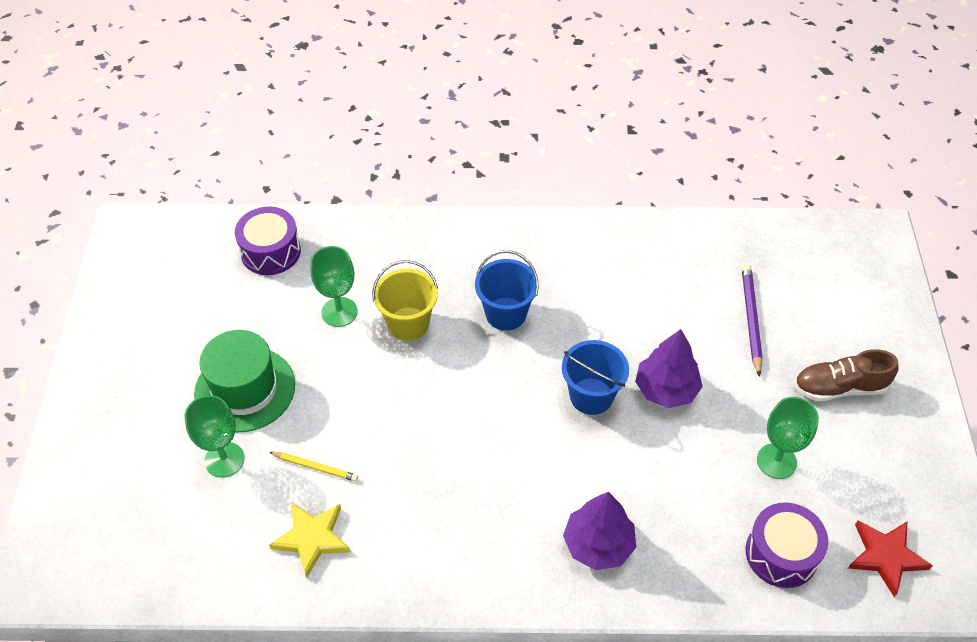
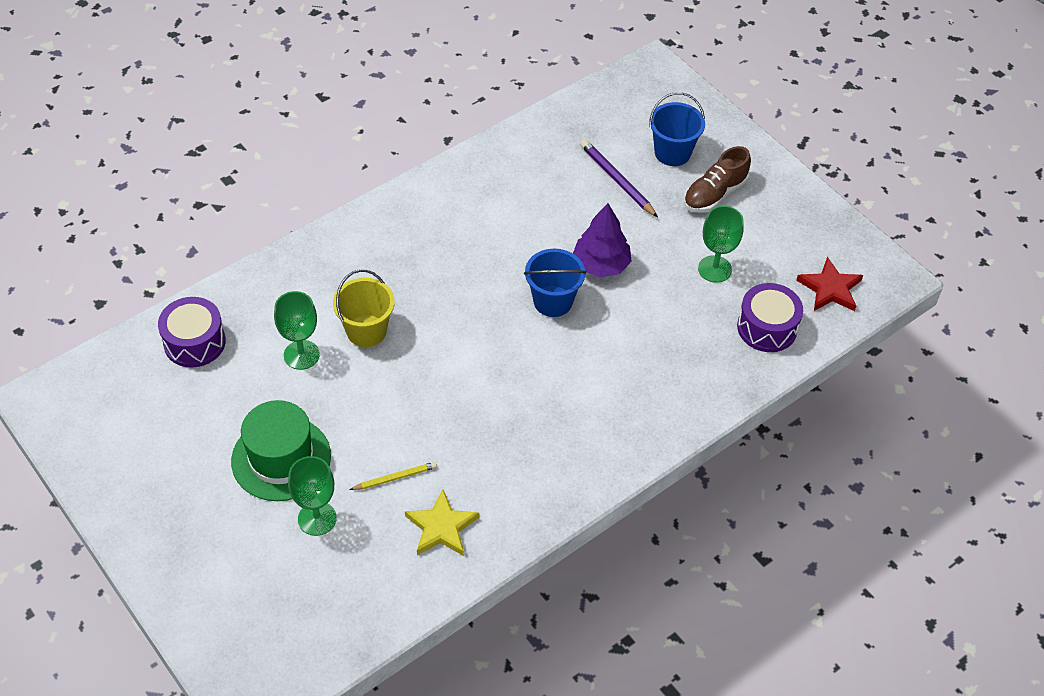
camera: 40 degrees left, 0 degrees up
(506, 314) = (436, 279): blue bucket -> blue bucket (672, 153)
(598, 544) = (646, 398): purple tree -> none

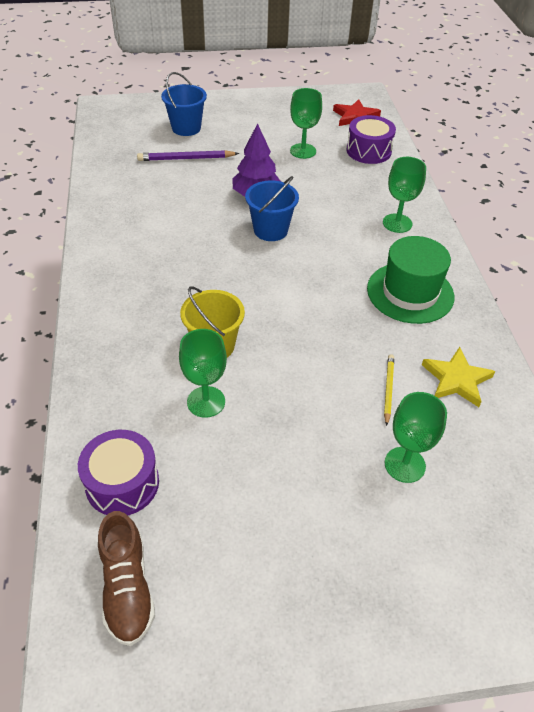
camera: 60 degrees left, 5 degrees down
(281, 458) = (318, 466): green hat -> green hat (410, 292)
(647, 402) = (397, 223): none -> green goblet
(714, 194) = (239, 126): brown shoe -> brown shoe (127, 588)

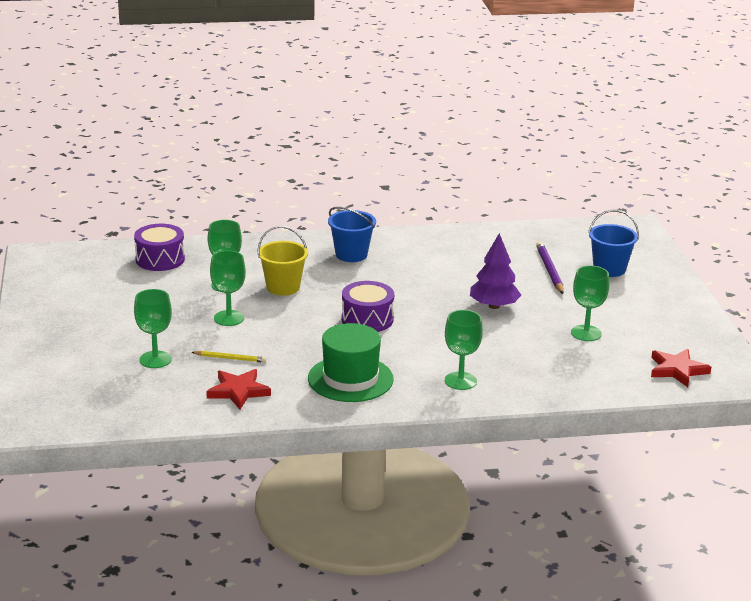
camera: 90 degrees right, 20 degrees down
(127, 588) = (86, 264): brown shoe -> none
(270, 230) = (437, 312): blue bucket -> blue bucket (351, 255)
(293, 395) = (229, 318): none -> green goblet
(368, 151) = (600, 374): purple drum -> purple drum (367, 319)
(456, 379) = (238, 391): yellow star -> red star

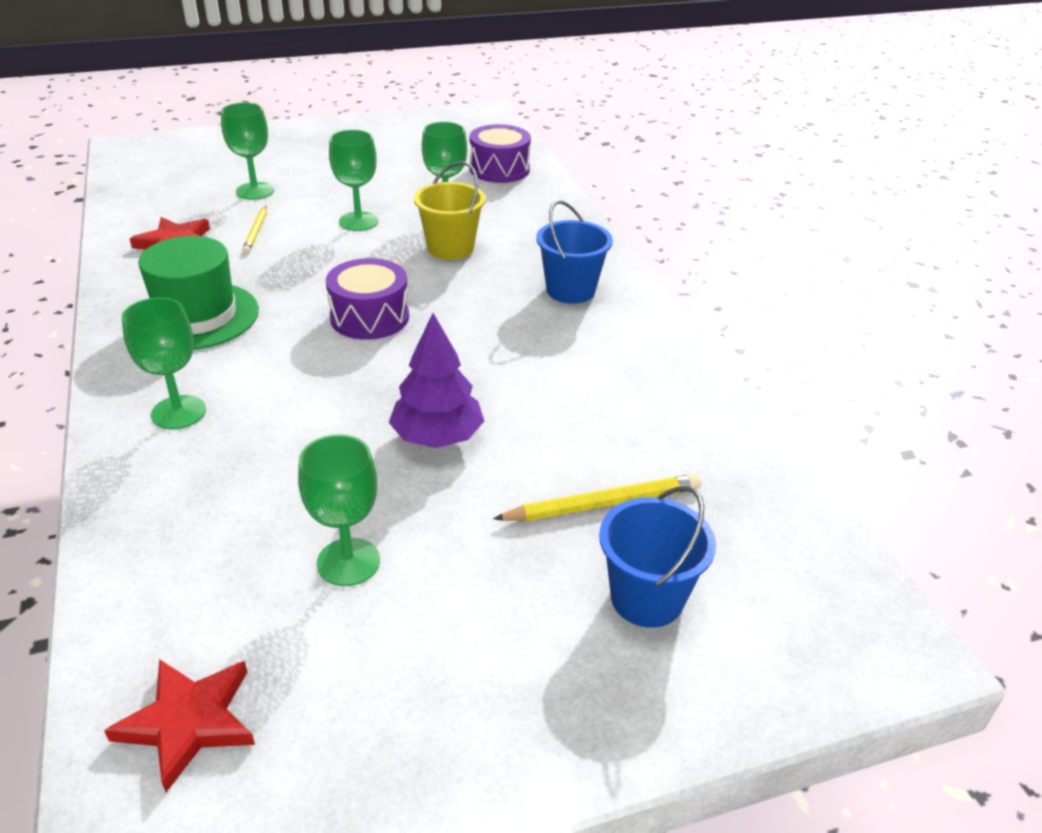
camera: 80 degrees right, 10 degrees up
(549, 270) = (603, 504): purple pencil -> yellow pencil

